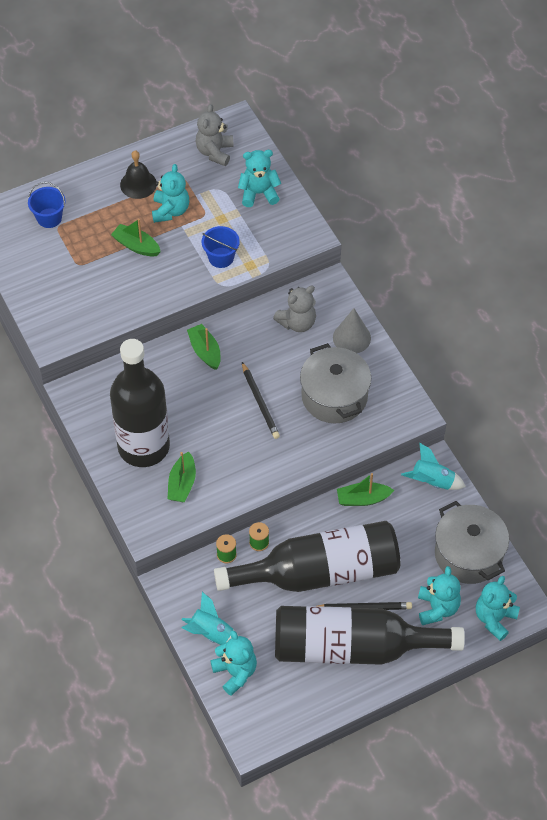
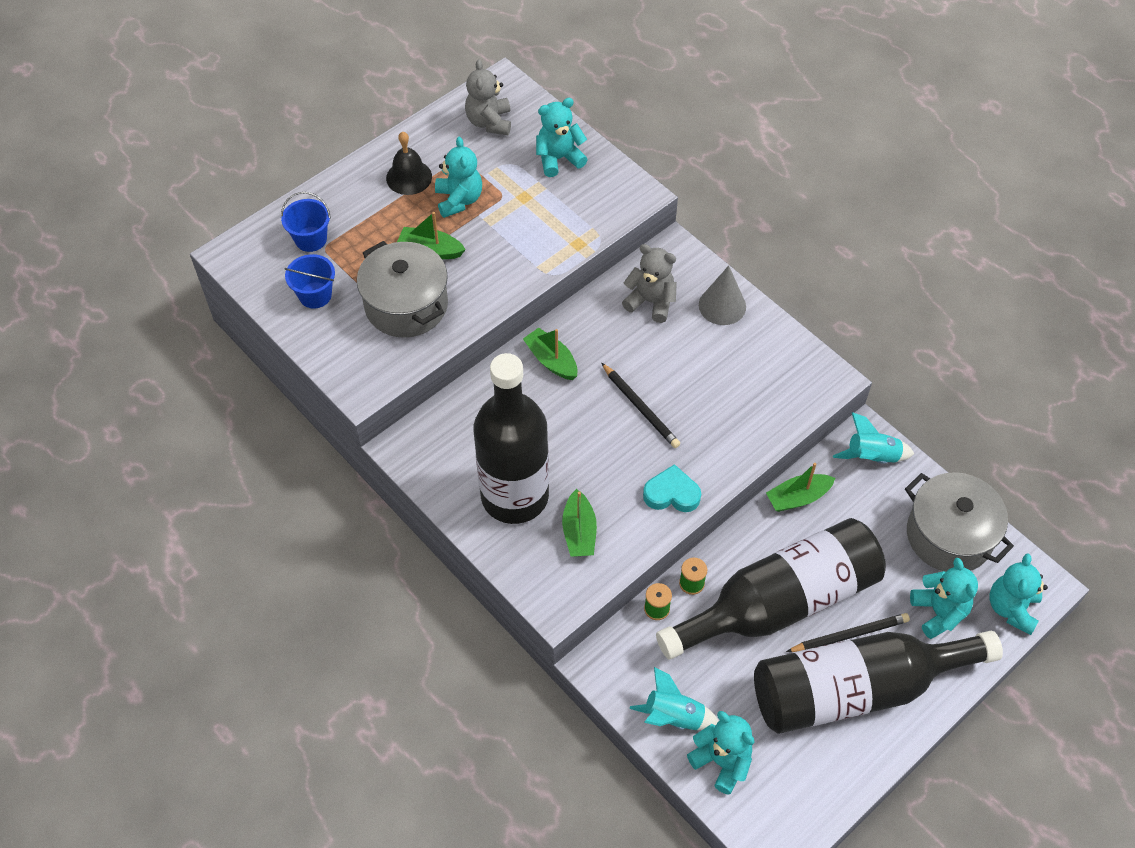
camera: 15 degrees left, 0 degrees up
(221, 257) = (539, 242): blue bucket -> blue bucket (315, 295)
(260, 472) = (671, 494): none -> turquoise heart
(297, 322) = (651, 302): grey teddy bear -> grey teddy bear turned 105 degrees counterclockwise
(334, 396) = (727, 380): grey pot -> grey pot (406, 305)

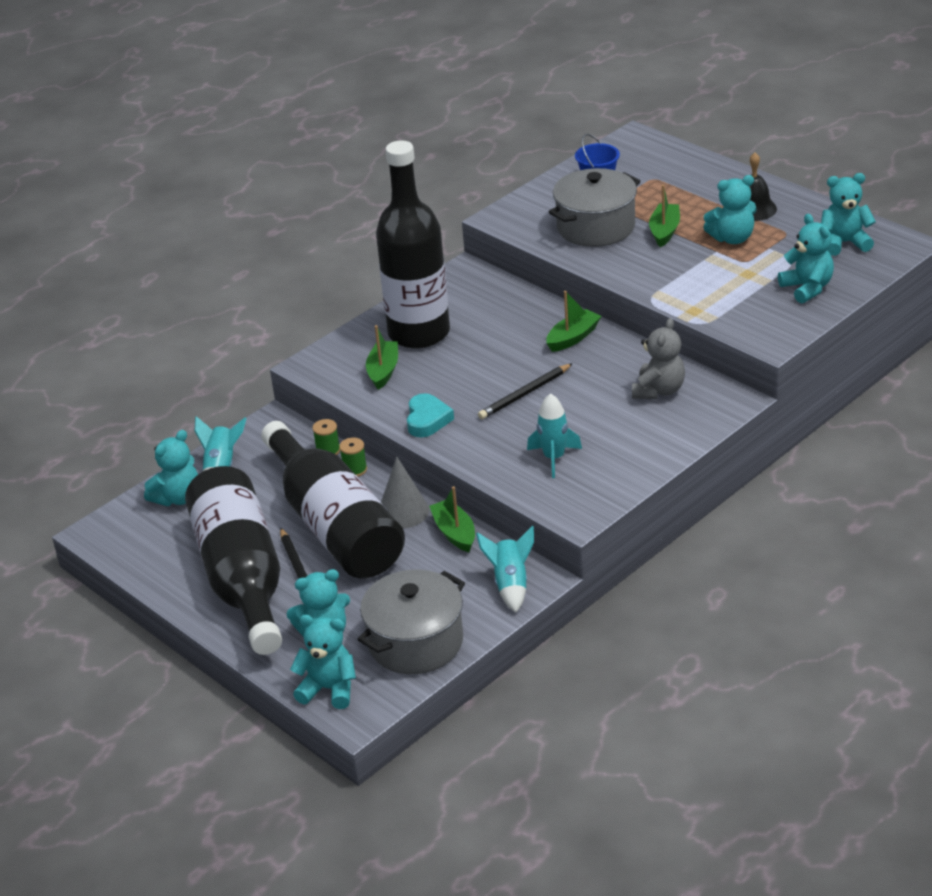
camera: 90 degrees right, 20 degrees down
(311, 239) = (662, 171): blue bucket -> none
(489, 122) = (844, 243): grey teddy bear -> turquoise teddy bear
(579, 532) = (383, 371): green boat -> green boat turned 105 degrees clockwise
(722, 305) = (664, 437): grey cone -> grey cone (403, 511)
(745, 391) = (554, 458): none -> turquoise rocket

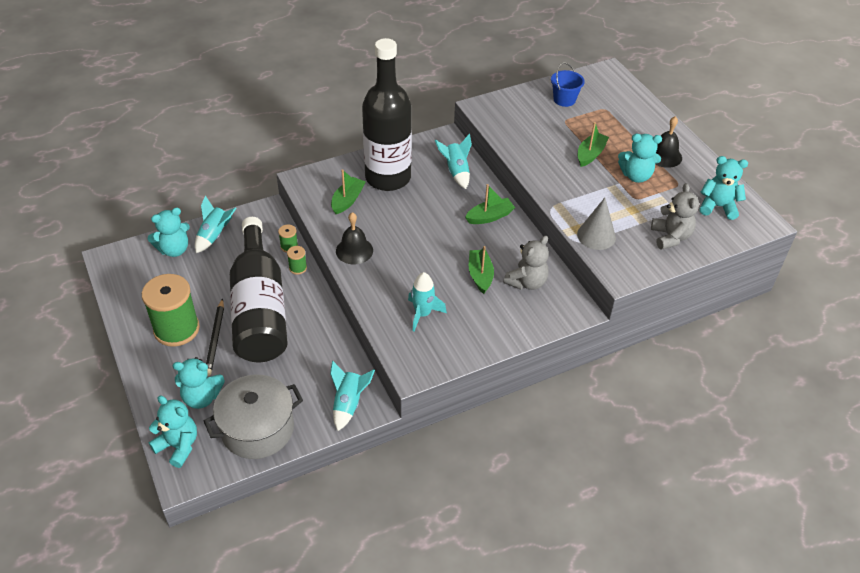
camera: 15 degrees right, 10 degrees up
(242, 577) = (176, 329): black bottle -> green spool
(403, 511) = (310, 314): grey cone -> grey cone (596, 236)
(427, 420) = (354, 250): turquoise heart -> black bell
(454, 533) = (334, 345): green boat -> green boat (480, 275)
(501, 303) = (456, 172): none -> turquoise rocket
(525, 394) = (431, 252): black pencil -> none
(596, 227) = (543, 135): grey pot -> none
(807, 288) = (670, 237): turquoise teddy bear -> grey teddy bear

